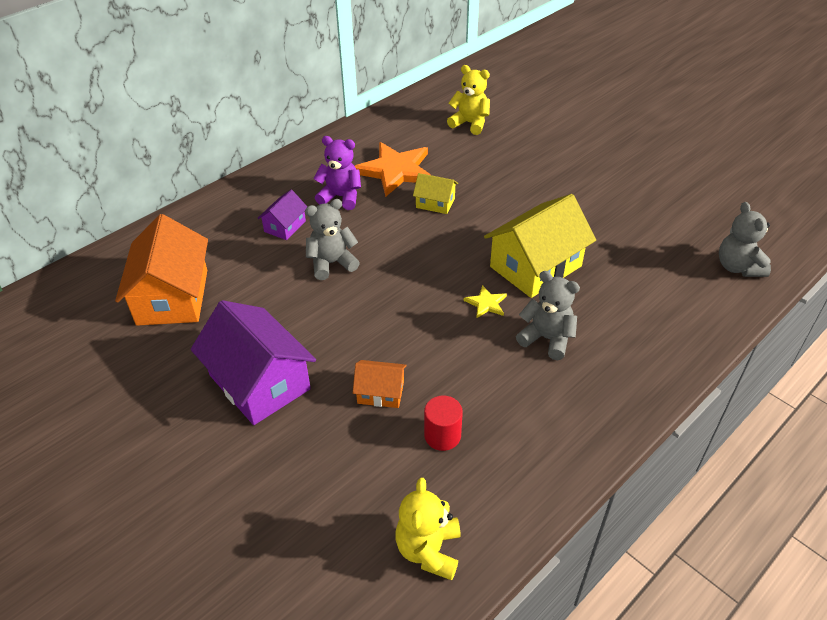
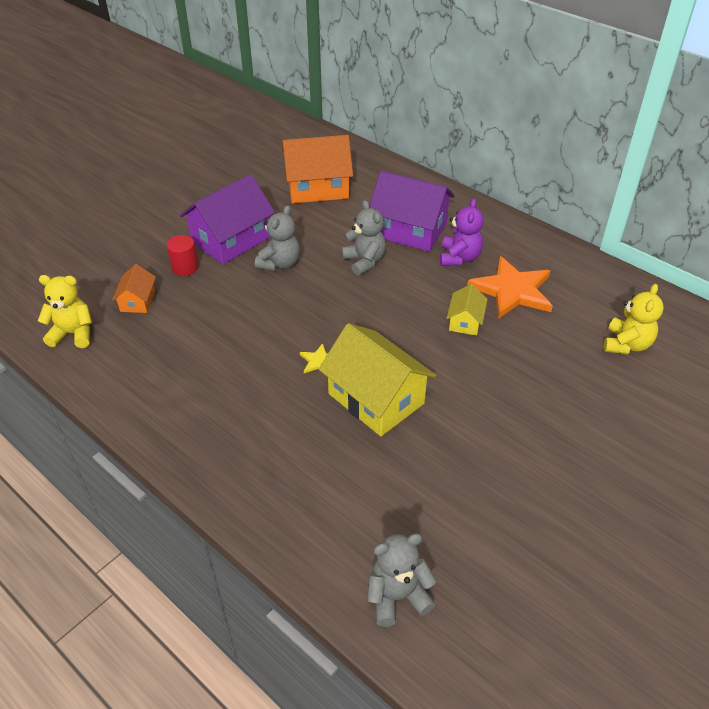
camera: 85 degrees right, 0 degrees up
(285, 226) = (410, 230): purple house -> purple house, size x2.00
(380, 392) = (216, 301): orange house -> orange house (138, 301)
(442, 435) = (170, 337): red cylinder -> red cylinder (185, 267)
(547, 339) = (273, 404): grey teddy bear -> grey teddy bear (280, 263)

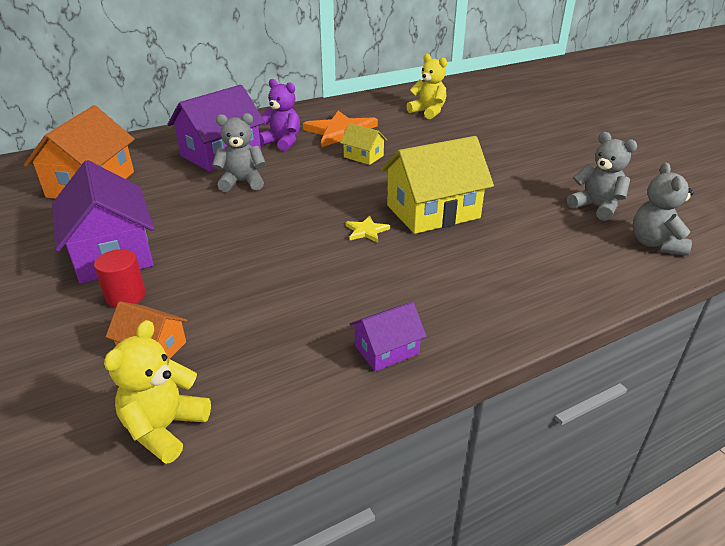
camera: 70 degrees left, 10 degrees down
(164, 413) = (386, 349): none -> purple house
(280, 263) = (194, 228): grey teddy bear -> grey teddy bear (596, 207)

